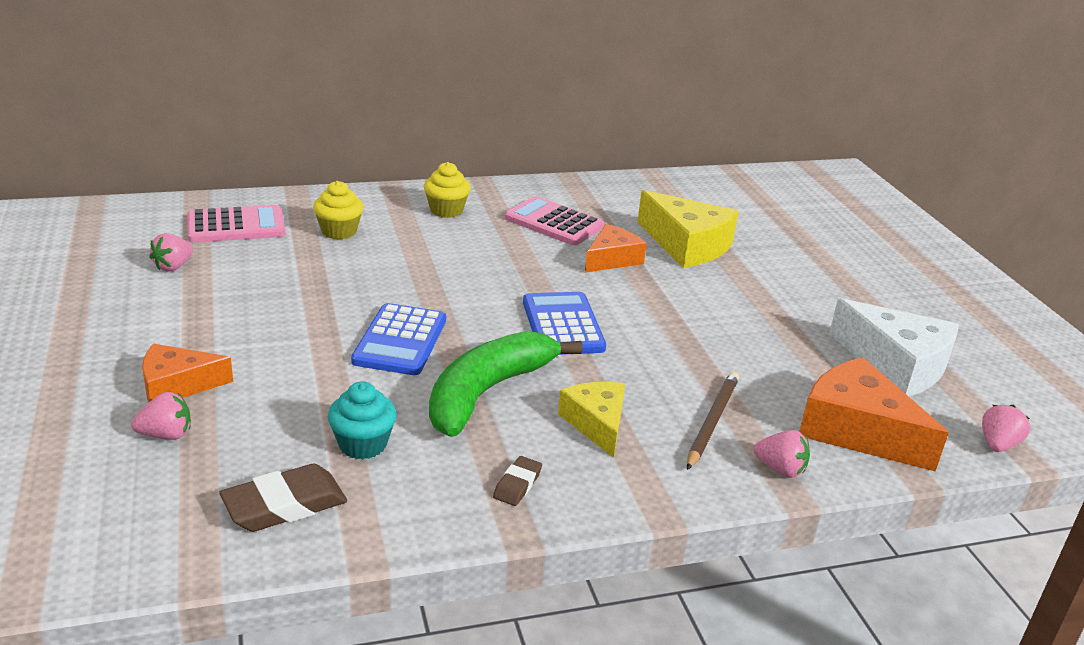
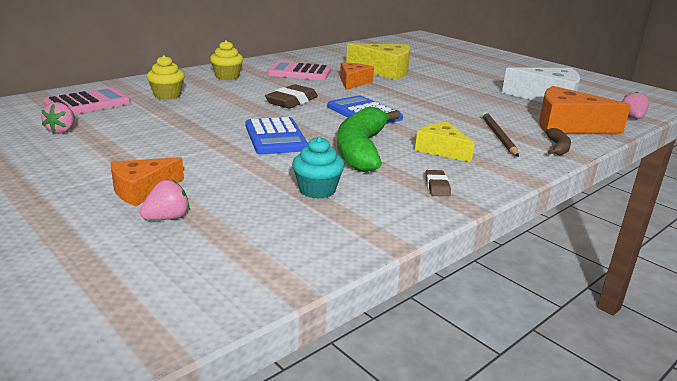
camera: 25 degrees left, 5 degrees down
(284, 505) = (305, 233): brown eraser -> brown eraser (292, 101)
(780, 469) = (558, 148): pink strawberry -> brown banana

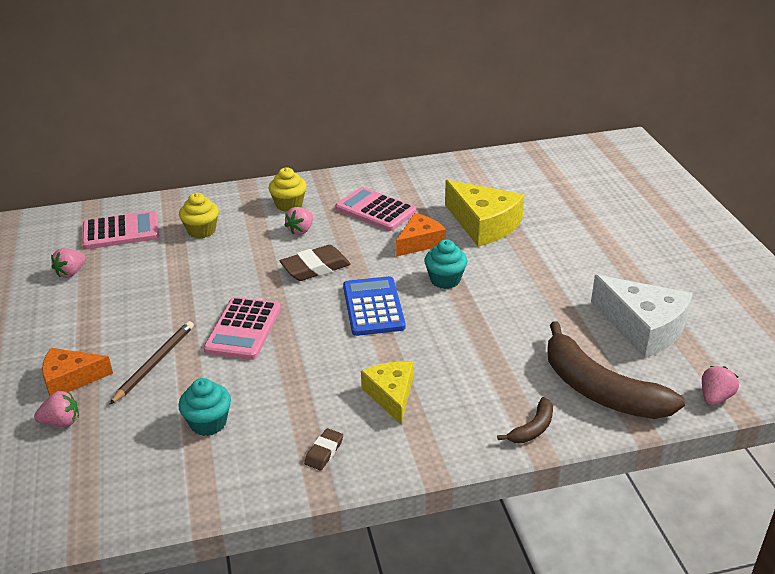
camera: 30 degrees right, 10 degrees up
(254, 86) = (301, 230): none -> pink strawberry
(275, 137) = (243, 329): blue calculator -> pink calculator
(361, 149) = (308, 372): green banana -> none
(396, 95) = (445, 280): none -> turquoise cupcake
(498, 136) = (483, 388): brown pencil -> brown pencil (154, 363)
(568, 125) = (600, 390): orange cheese -> brown banana

